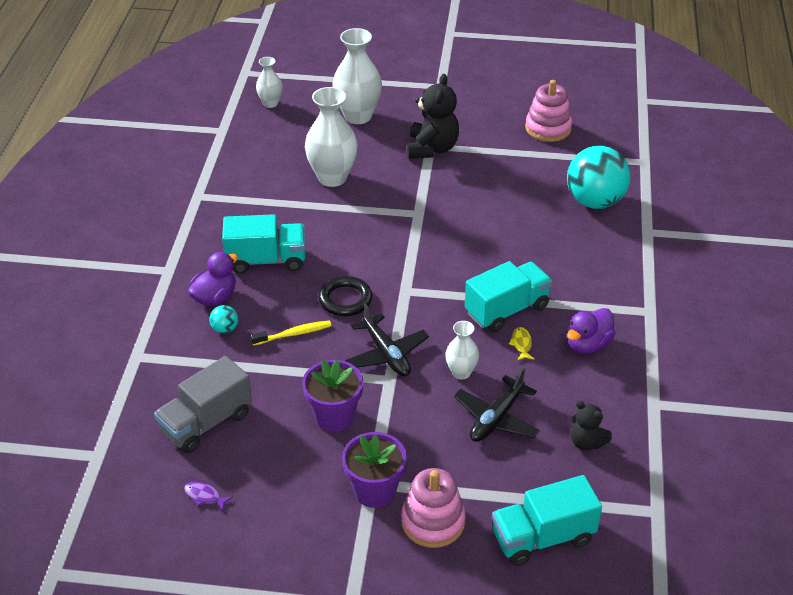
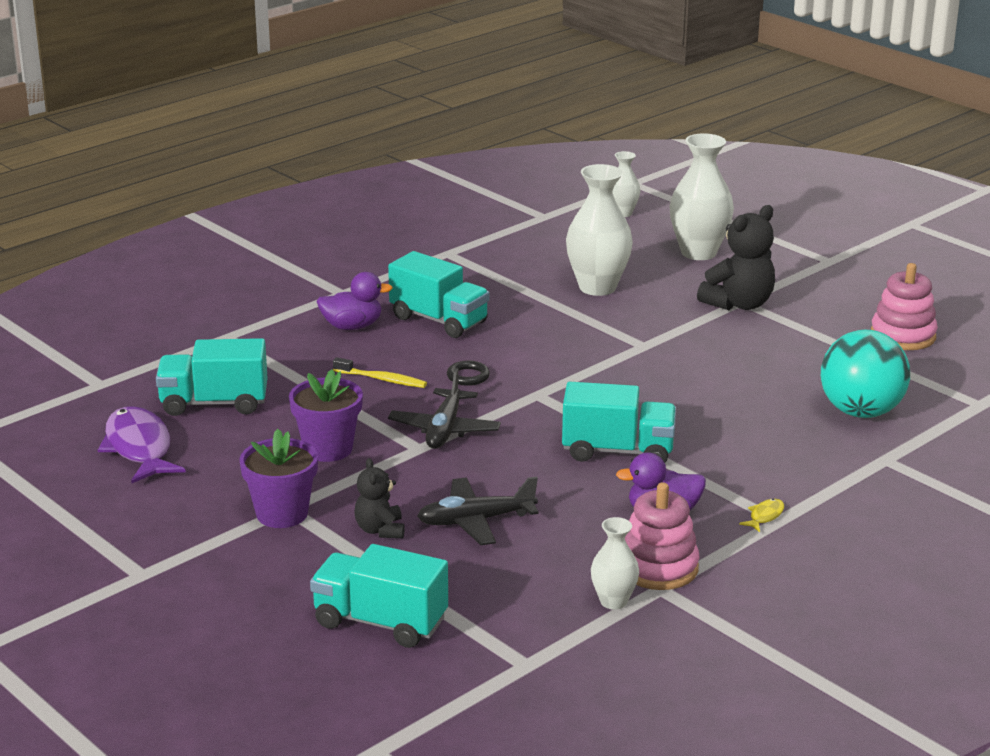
camera: 40 degrees right, 15 degrees down
(204, 496) = (139, 448): purple fish -> purple fish, size x2.41
(206, 423) = (214, 403): grey truck -> turquoise truck
(225, 329) = (327, 350): turquoise ball -> none
(345, 299) = (468, 376): black ring -> black ring, size x0.64
(433, 521) = (298, 559): pink stacking toy -> pink stacking toy (658, 567)
(461, 372) = (495, 474): white vase -> white vase (613, 601)
(521, 344) = (591, 481): yellow fish -> yellow fish (764, 516)
(586, 442) = (537, 580): black teddy bear -> black teddy bear (380, 530)

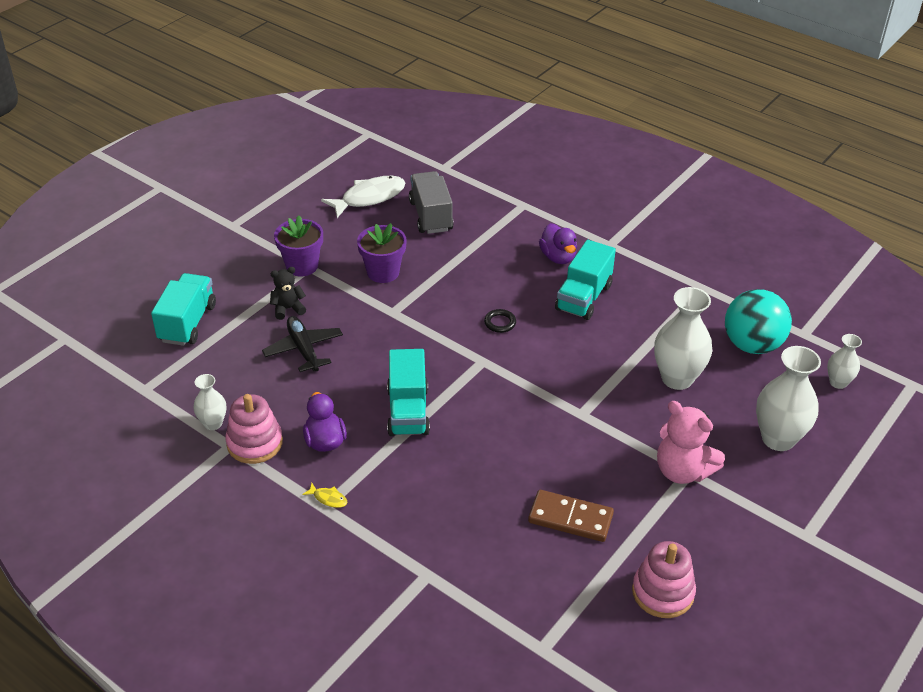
camera: 80 degrees right, 15 degrees up
(139, 448) = (369, 198): purple fish -> white fish
(214, 403) = (431, 216): turquoise truck -> grey truck
(382, 379) = (483, 282): yellow toothbrush -> none
(445, 429) = (420, 321): black plane -> none
(739, 304) = (682, 471): black teddy bear -> pink teddy bear
(803, 370) = (570, 518): none -> brown domino
(860, 412) = (505, 558): turquoise ball -> turquoise ball (752, 345)

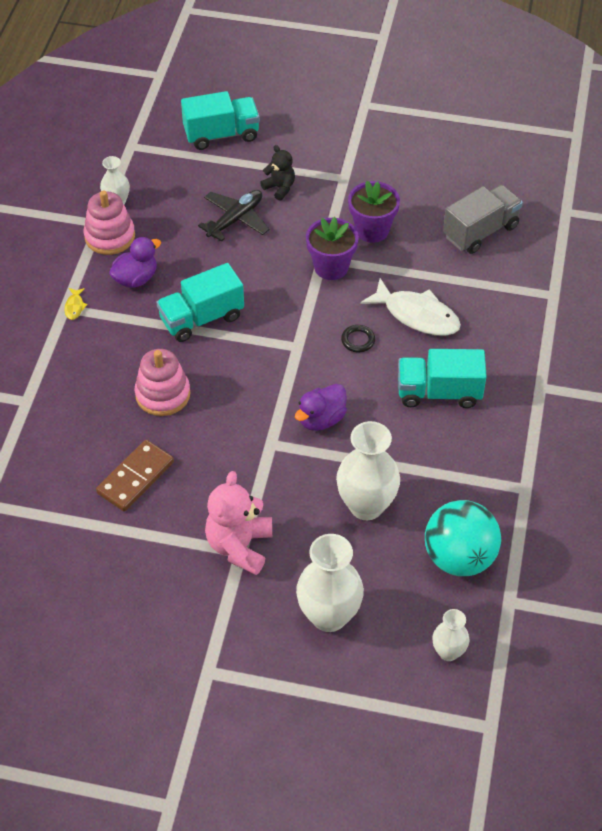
camera: 65 degrees right, 10 degrees up
(302, 266) = (342, 172): purple flower pot -> purple flower pot (331, 267)
(369, 198) = (474, 177): white fish -> white fish (417, 315)
(558, 257) = (488, 351): purple duck -> purple duck (321, 419)
(570, 518) = (135, 477): brown domino -> brown domino turned 45 degrees clockwise
(663, 592) = (83, 572): pink stacking toy -> pink stacking toy (163, 394)

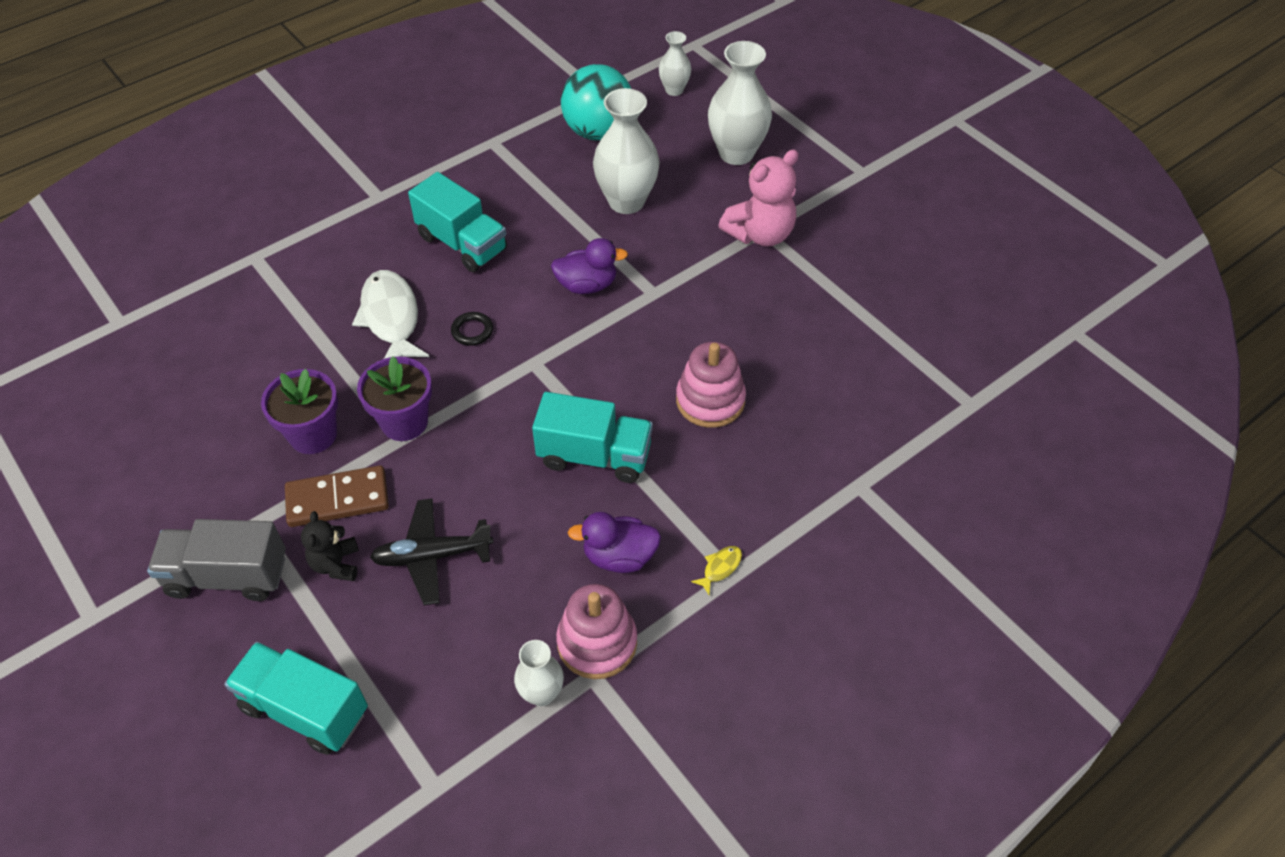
camera: 140 degrees left, 0 degrees up
(135, 477) = (804, 340): brown domino -> brown domino (337, 499)
(480, 231) = (220, 358): grey truck -> grey truck (227, 576)

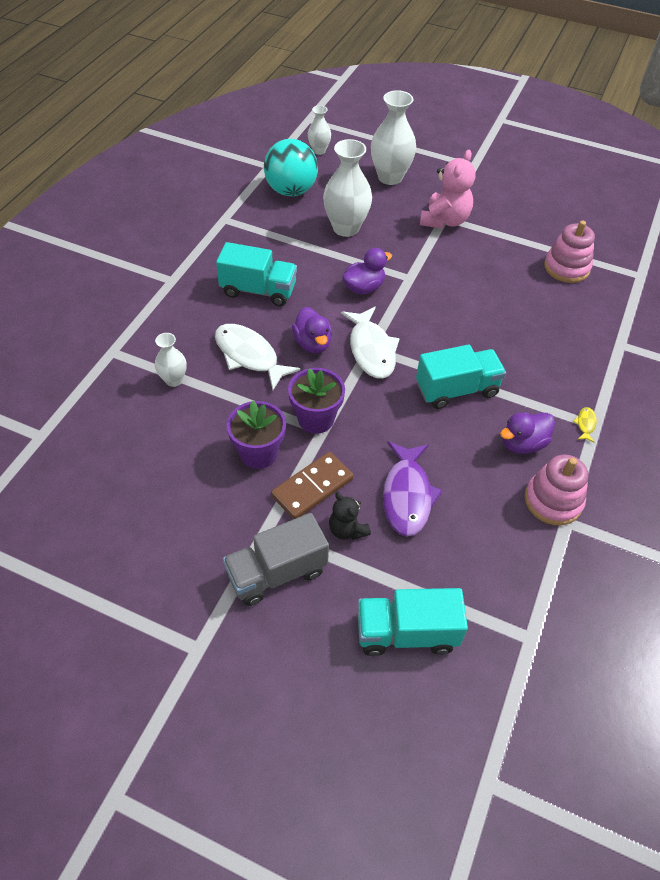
camera: 30 degrees left, 0 degrees up
(432, 556) = (407, 495): black plane -> purple fish
(472, 331) = (312, 343): black ring -> purple duck
(533, 365) = (371, 350): none -> white fish
(541, 693) = (546, 547): white vase -> white vase (174, 380)
(710, 400) = (497, 329): pink stacking toy -> pink stacking toy (566, 267)

